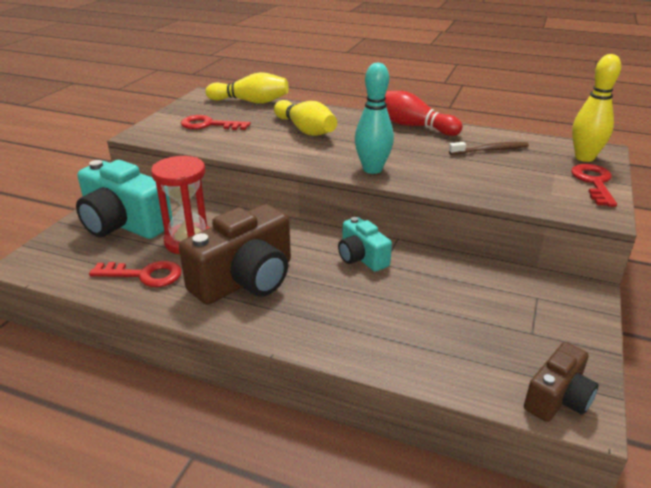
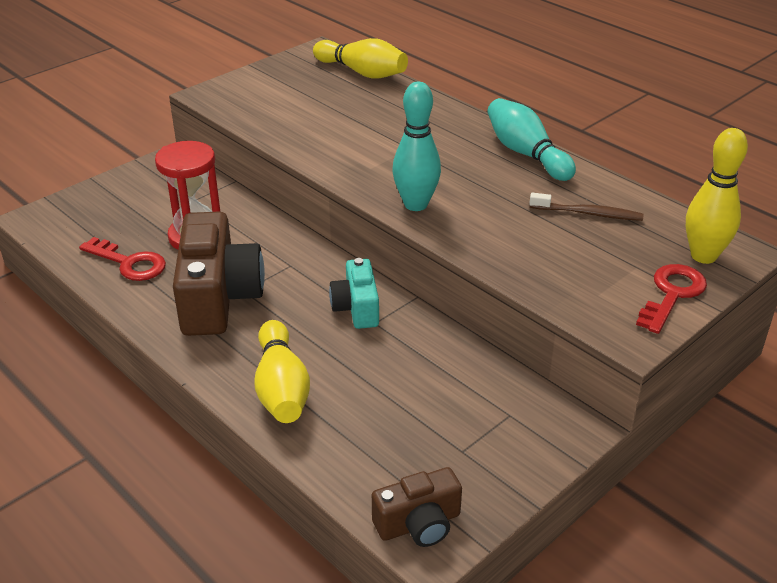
camera: 25 degrees right, 5 degrees up
(124, 224) = (148, 198): turquoise camera -> none
(209, 125) = (288, 97): red key -> none
(245, 280) = (218, 297): brown camera -> brown camera turned 75 degrees counterclockwise
(305, 130) = (389, 129): yellow bowling pin -> yellow bowling pin (281, 388)
(413, 126) = (526, 154): red bowling pin -> turquoise bowling pin

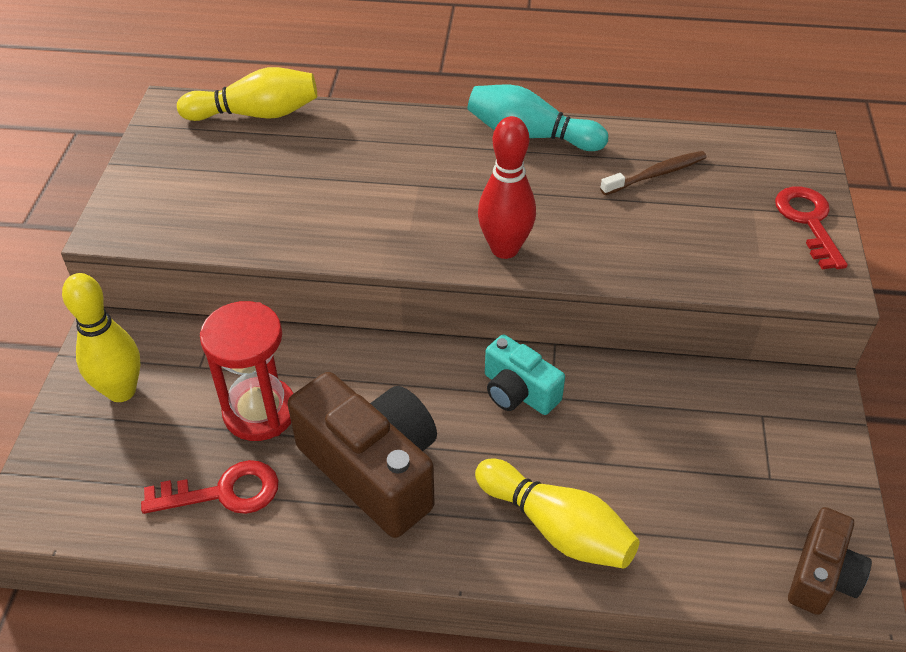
camera: 40 degrees left, 10 degrees up
(416, 204) = (504, 249): turquoise bowling pin -> red bowling pin
(703, 256) = (785, 169): yellow bowling pin -> yellow bowling pin (121, 391)

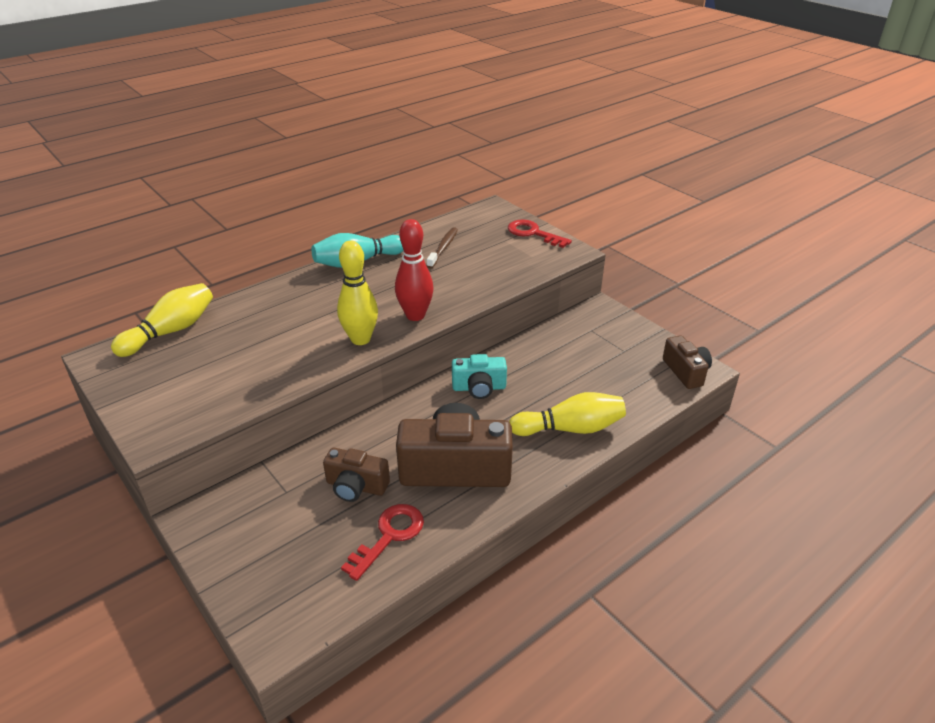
camera: 45 degrees left, 10 degrees down
(121, 391) = (251, 537): yellow bowling pin -> yellow bowling pin (360, 339)
(260, 412) = (356, 486): red hourglass -> brown camera

